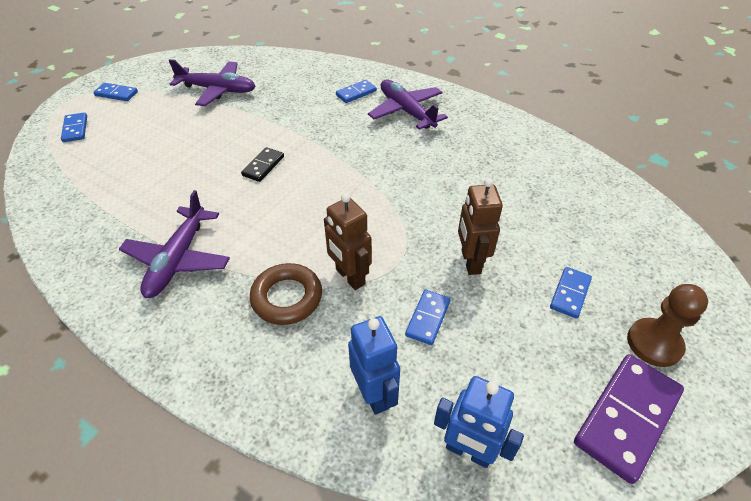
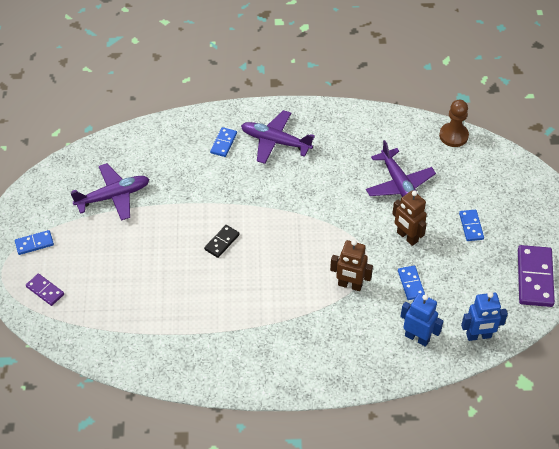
camera: 35 degrees left, 5 degrees up
(75, 129) = (45, 290): blue domino -> purple domino
(178, 259) = (240, 334): purple plane -> purple plane (399, 185)
(263, 166) = (222, 242): black domino -> black domino turned 45 degrees clockwise
(287, 297) = (327, 317): brown ring -> none
(654, 343) = (526, 232): brown pawn -> brown pawn (453, 136)

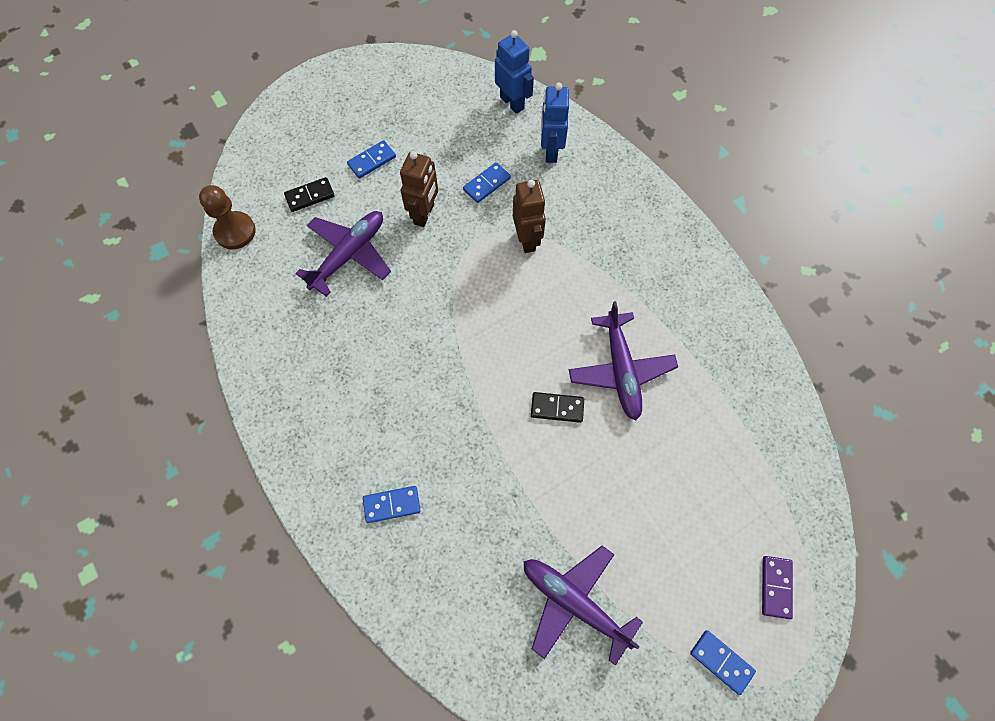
camera: 120 degrees left, 15 degrees up
(275, 141) = (352, 435): purple plane -> purple plane (621, 370)
(460, 182) = (310, 196): none -> black domino
(535, 278) = (408, 83): purple domino -> none

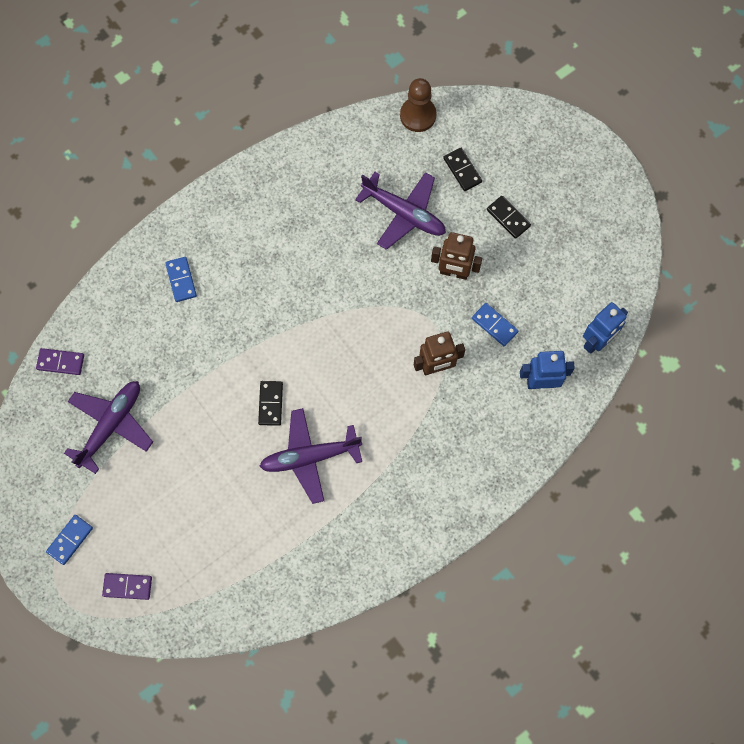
camera: 85 degrees right, 5 degrees up
(372, 161) = (508, 218): blue domino -> black domino
(485, 670) = (60, 362): none -> purple domino

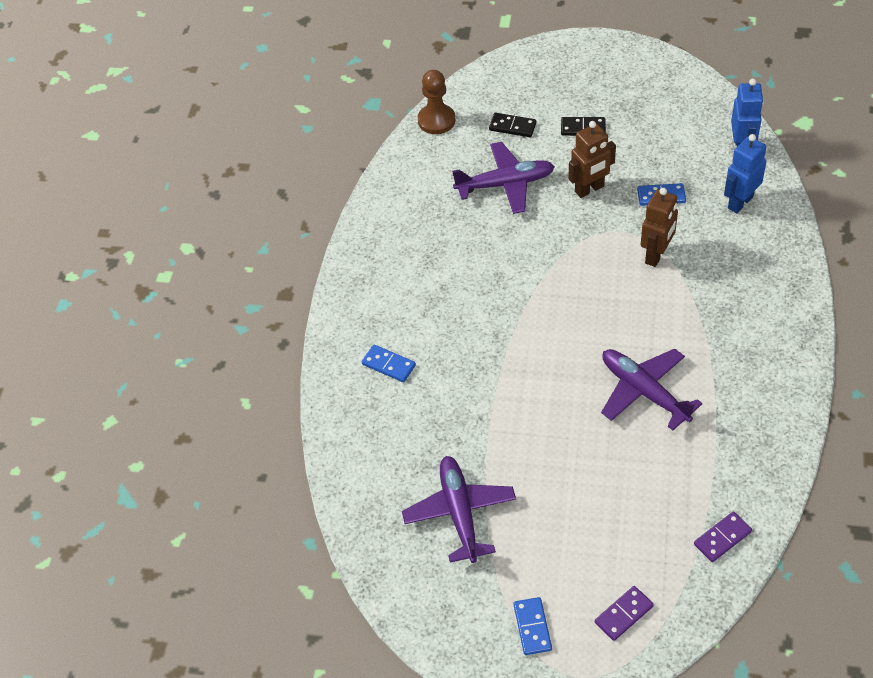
camera: 40 degrees left, 20 degrees down
(60, 362) = (359, 507): purple domino -> purple domino (722, 538)
(271, 403) = (567, 384): black domino -> none
(310, 457) = (644, 391): purple plane -> purple plane turned 105 degrees clockwise

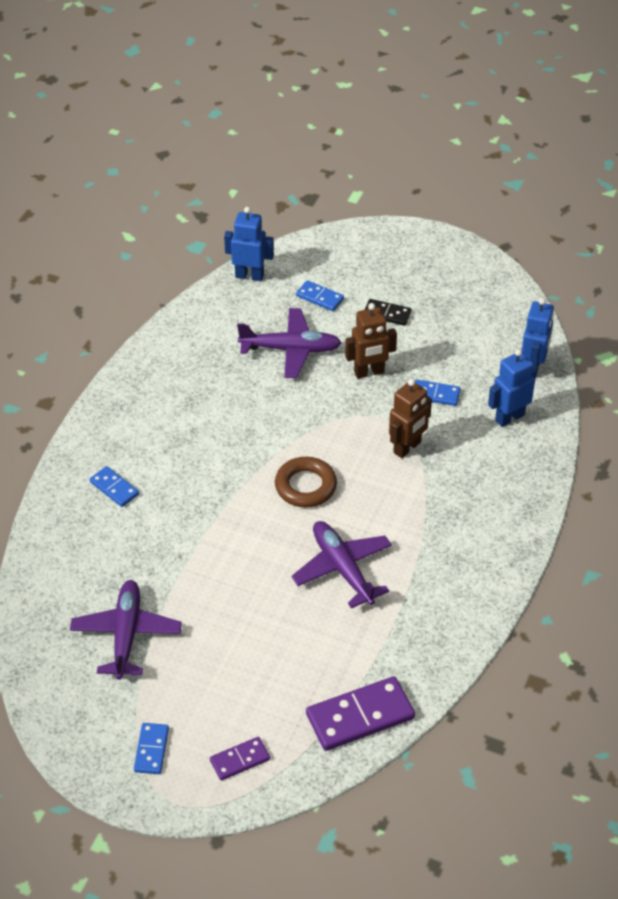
camera: 10 degrees right, 5 degrees down
(436, 120) = (249, 275): brown pawn -> blue robot
(512, 127) = (319, 297): black domino -> blue domino
(575, 317) = (305, 486): none -> brown ring
(722, 538) = (360, 716): purple domino -> purple domino, size x1.84

